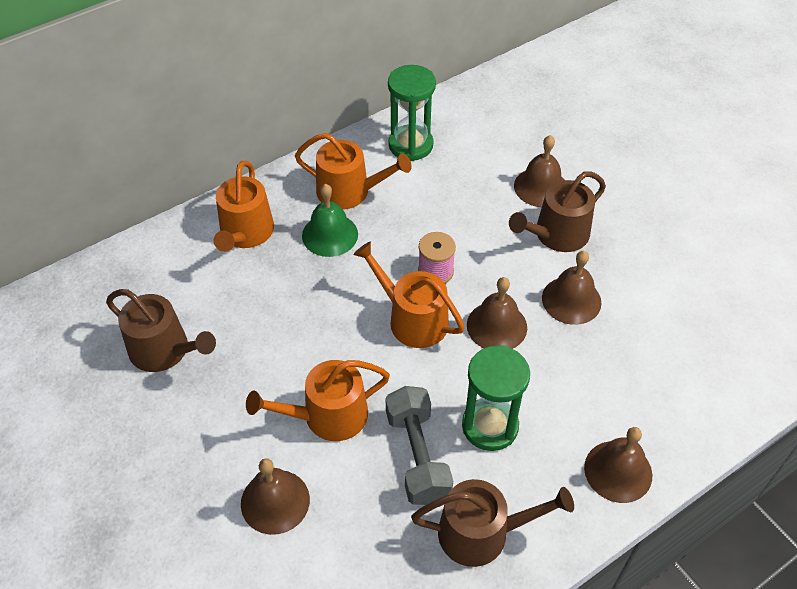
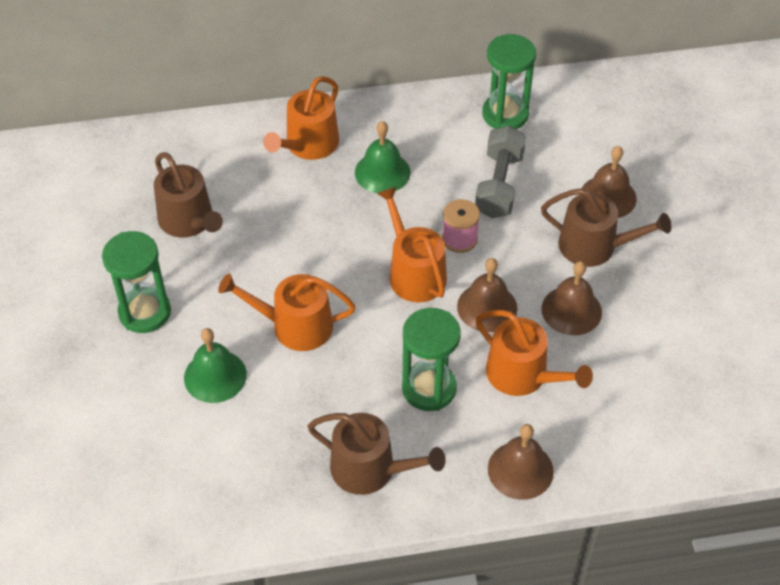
camera: 25 degrees right, 0 degrees up
(166, 463) = (145, 312): none -> green hourglass
(275, 501) = (215, 376): brown bell -> green bell
(350, 191) = (422, 139): orange watering can -> orange watering can (523, 375)
(417, 455) = (352, 387): grey dumbbell -> grey dumbbell (499, 185)
(556, 235) = (595, 246): brown watering can -> brown watering can turned 150 degrees counterclockwise

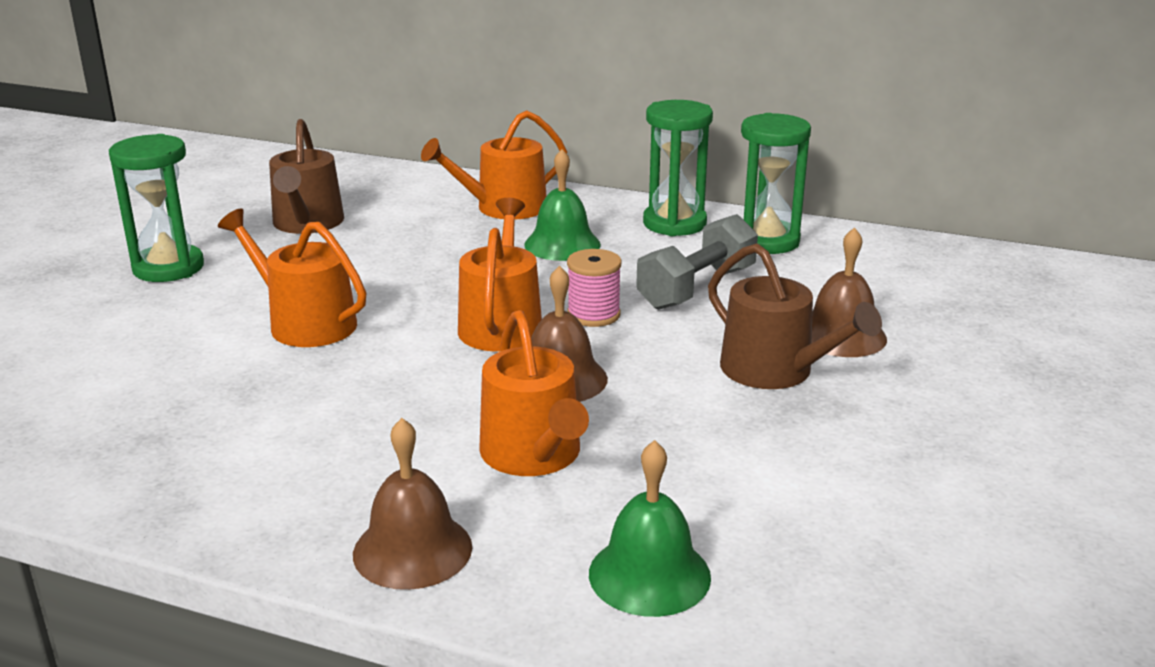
camera: 30 degrees right, 25 degrees down
(215, 376) = (163, 333): green bell -> green bell (649, 574)
(371, 469) = (215, 471): brown watering can -> none
(429, 388) = (391, 424): green hourglass -> green hourglass (674, 223)
(571, 310) = (677, 417): brown bell -> none

